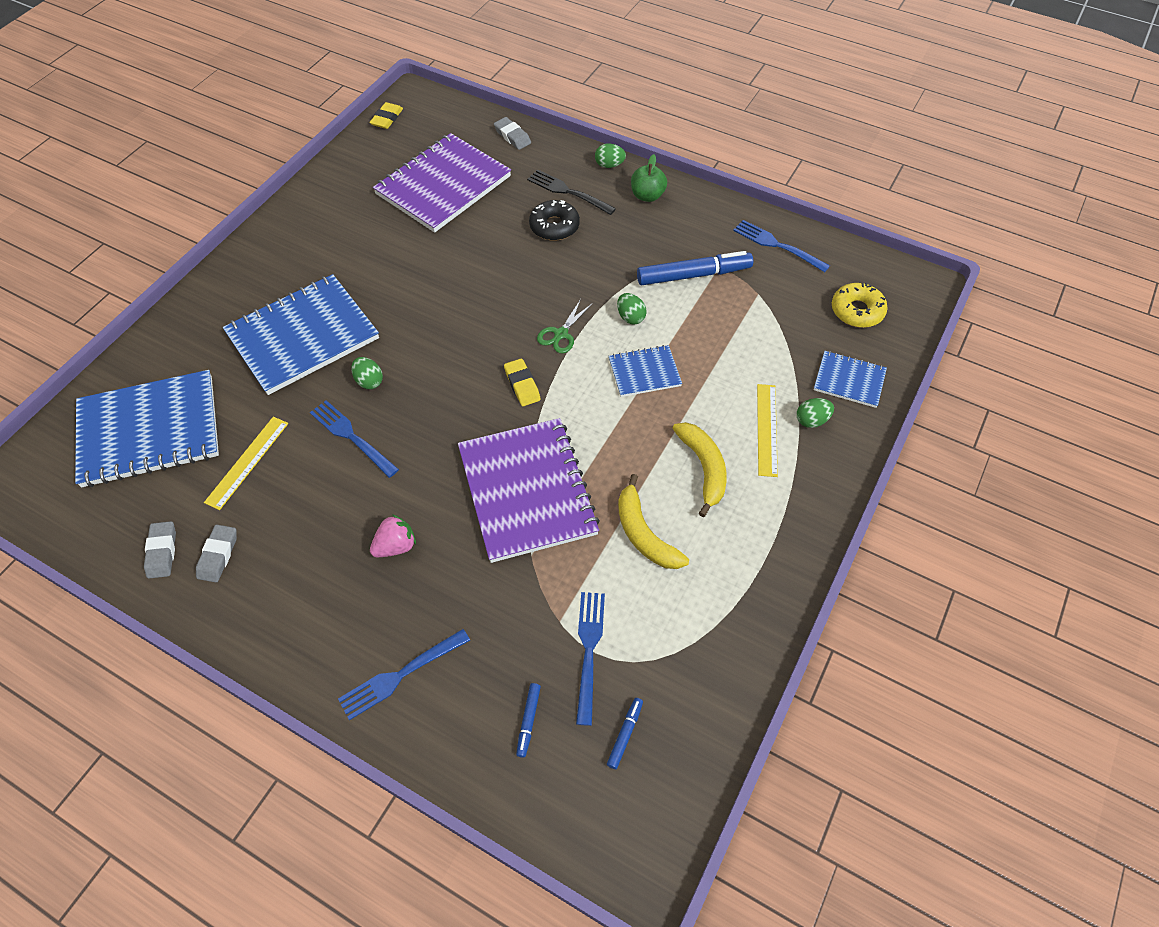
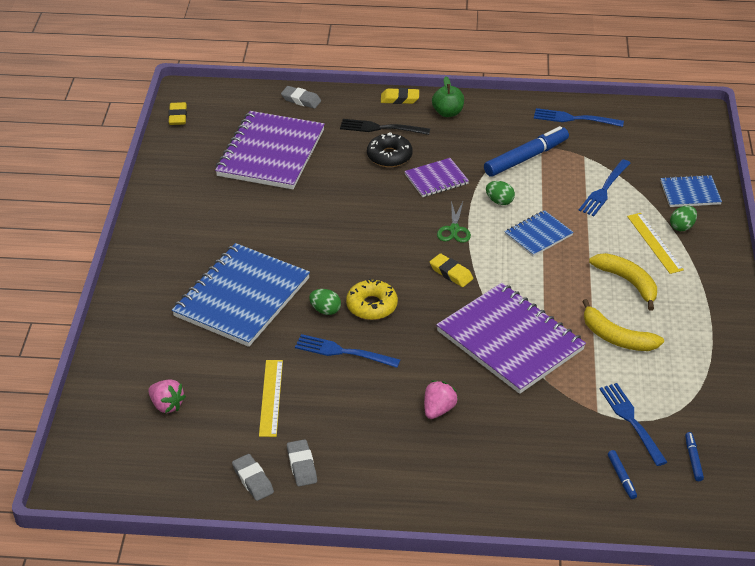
camera: 25 degrees left, 15 degrees down
(149, 431) = (167, 405): blue notebook -> pink strawberry
(400, 675) = (508, 486): blue fork -> blue fork (604, 190)
(583, 269) = (436, 179): none -> purple notebook
(609, 165) = (399, 99): green egg -> yellow eraser
(857, 311) = (664, 146): yellow donut -> yellow donut (372, 306)

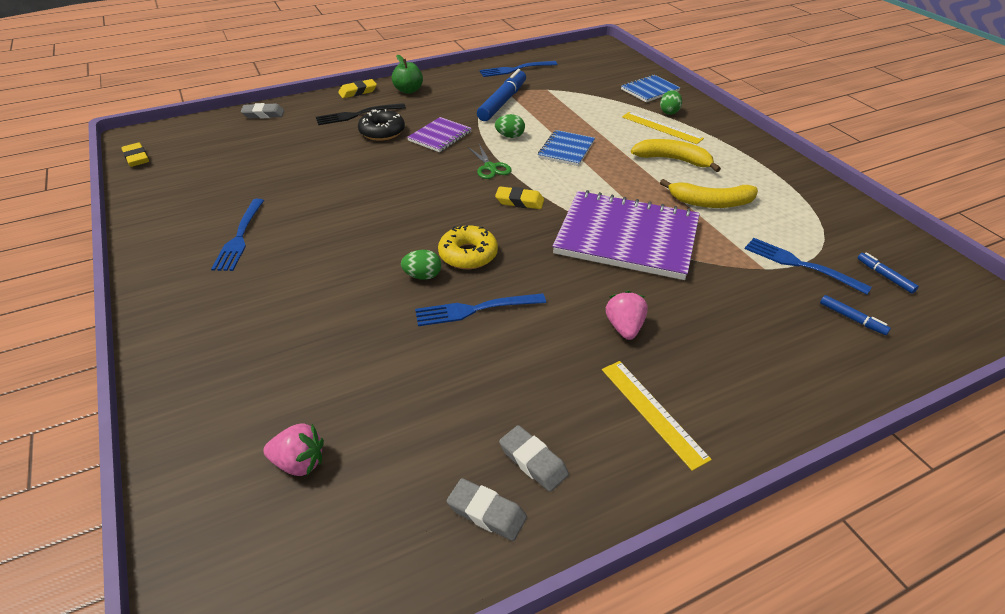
camera: 30 degrees left, 0 degrees up
(242, 297) = (317, 297): blue notebook -> none
(271, 153) = (260, 160): purple notebook -> none
(271, 397) = (431, 393): yellow ruler -> yellow ruler (653, 412)
(604, 190) = (585, 105): blue fork -> blue fork (240, 237)

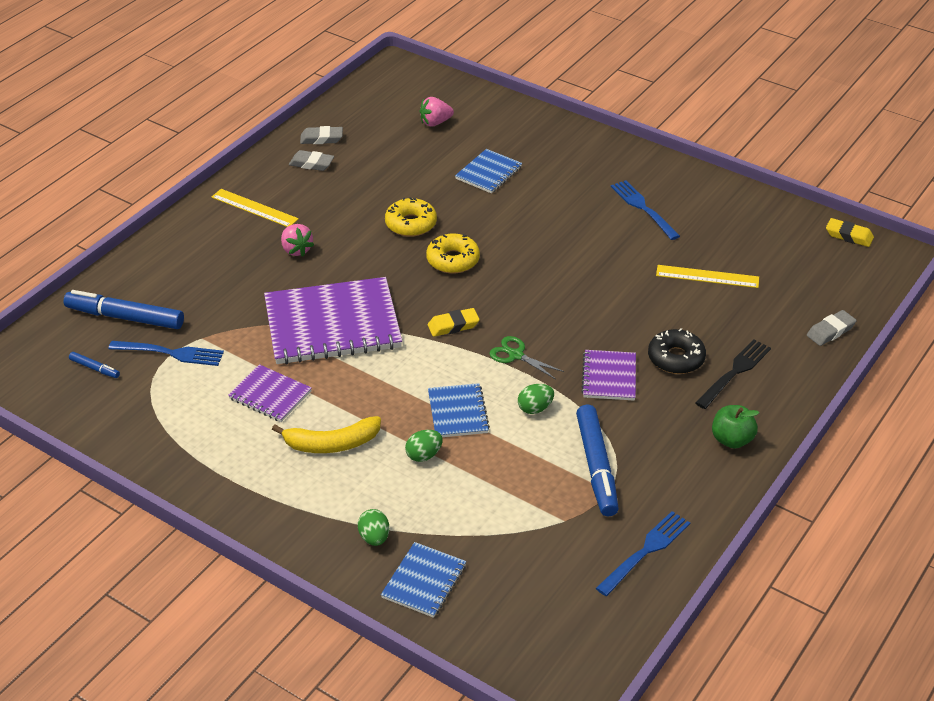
camera: 150 degrees right, 0 degrees up
(327, 340) = (489, 173): none -> blue notebook
(358, 92) = (786, 410): yellow eraser -> none
(423, 276) = (471, 232): green egg -> green egg (424, 455)
(475, 309) = (411, 224): blue fork -> yellow donut
(661, 127) = (369, 498): yellow ruler -> yellow ruler (707, 276)
(710, 202) = (270, 395): yellow banana -> purple notebook
(852, 319) = (125, 317): blue marker -> blue marker, size x2.18

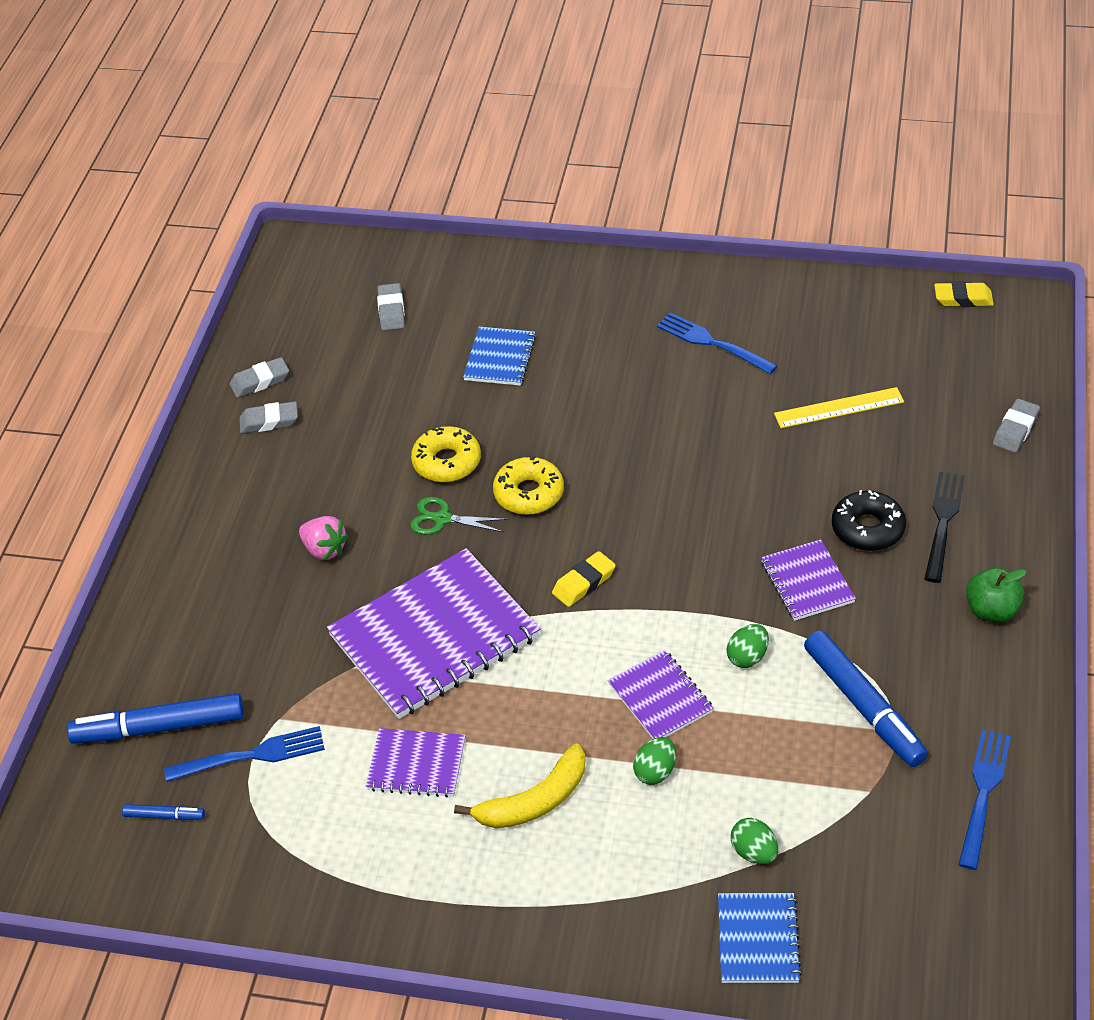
camera: 20 degrees left, 5 degrees up
(254, 208) = (233, 510): yellow ruler -> none
(374, 538) = (664, 906): green egg -> green egg (754, 852)
(435, 123) = (391, 311): pink strawberry -> grey eraser
(458, 412) = (660, 698): blue notebook -> purple notebook
(516, 355) = (682, 594): green scissors -> green scissors (442, 519)

